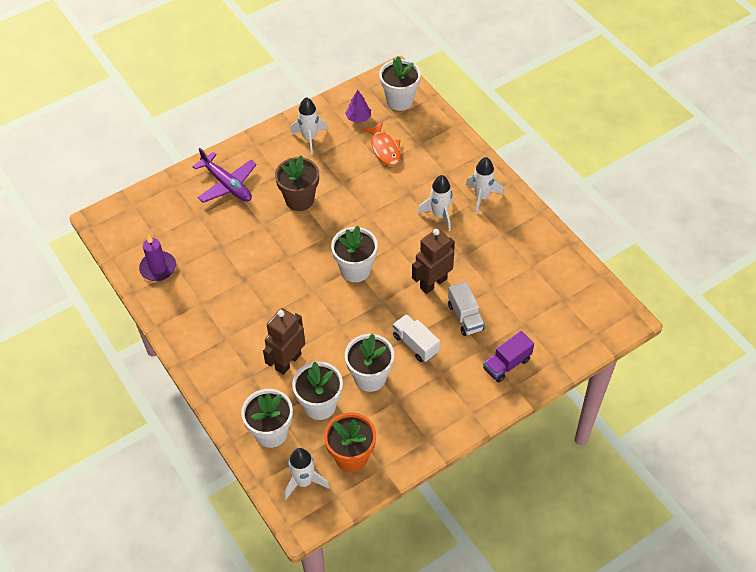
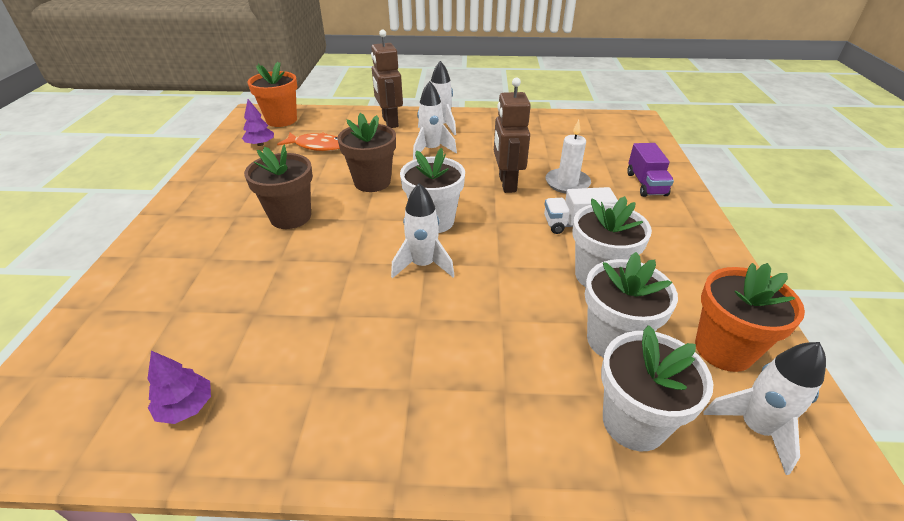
camera: 55 degrees left, 15 degrees down
(158, 268) = (186, 407): purple candle -> purple tree
(227, 184) = (179, 260): purple plane -> none
(288, 361) = (513, 338): brown robot -> brown robot (390, 122)
(310, 138) = (230, 178): white rocket -> white rocket (423, 265)
(369, 211) = (372, 182): none -> brown flower pot
(399, 100) = (281, 120): white flower pot -> orange flower pot
(465, 317) = (567, 183): white truck -> white candle

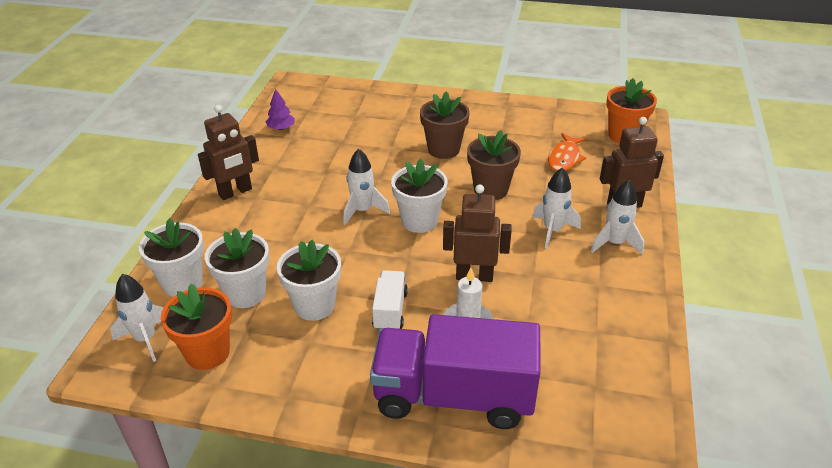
camera: 100 degrees right, 0 degrees up
(260, 144) = (569, 127): purple tree -> none
(397, 422) = (235, 192): none -> brown robot
(646, 184) = (454, 396): purple truck -> purple truck, size x2.16

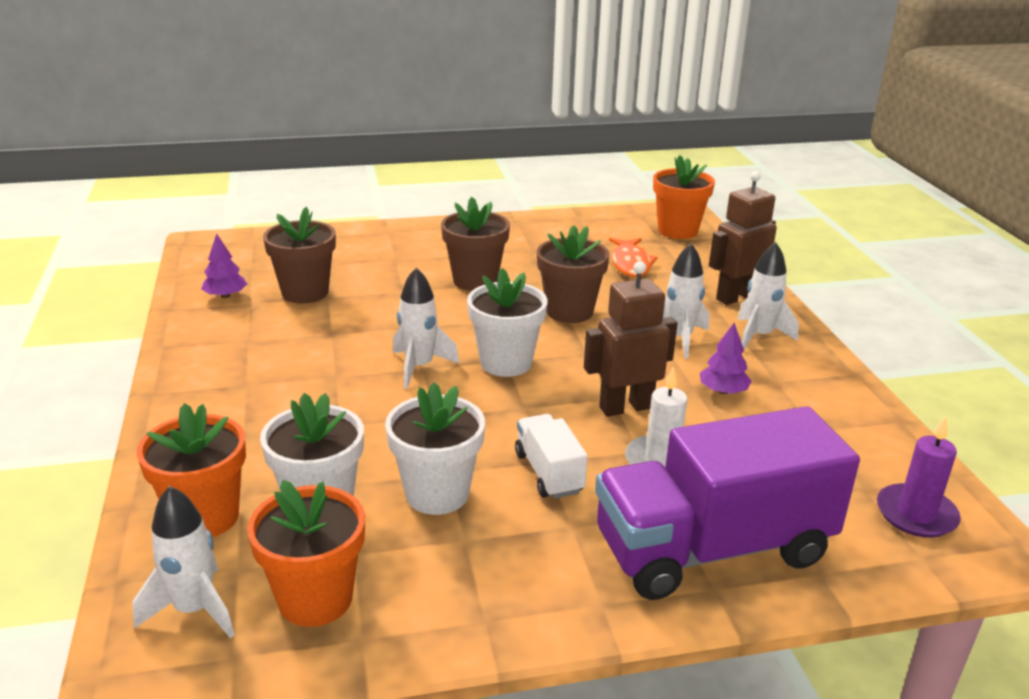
camera: 25 degrees left, 10 degrees down
(182, 283) = (205, 517): white flower pot -> orange flower pot
(235, 192) = (209, 383): brown robot -> none
(329, 136) = (305, 292): none -> brown flower pot
(552, 281) = (723, 391): none -> purple tree
(615, 417) = (916, 514): none -> purple candle

